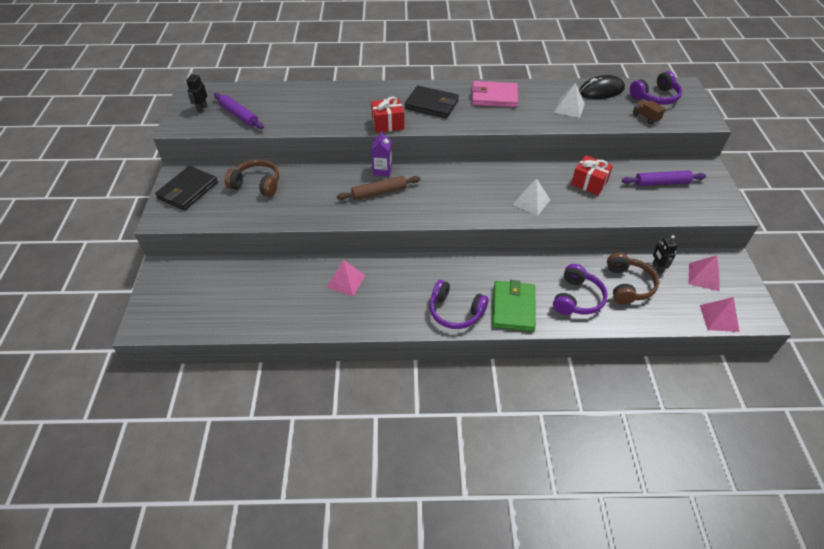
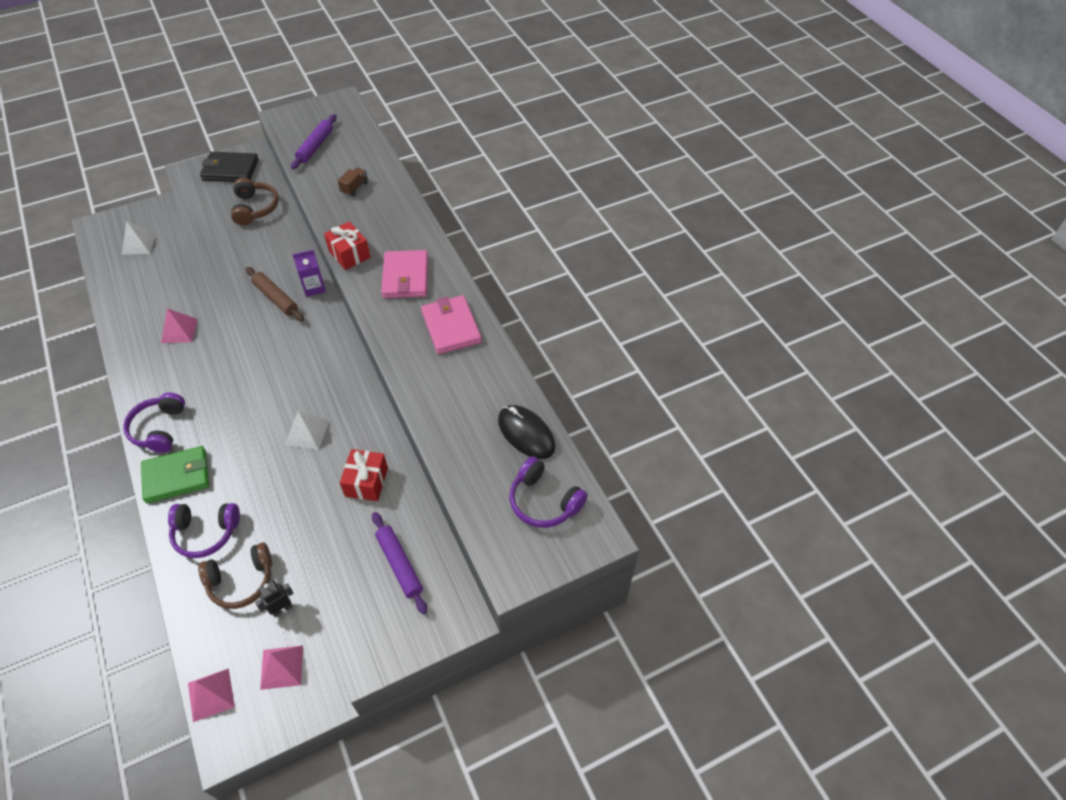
camera: 65 degrees right, 5 degrees up
(202, 108) = (316, 119): black robot -> none
(432, 104) = (405, 277): black wallet -> pink wallet
(569, 108) = (463, 408): white pyramid -> white pyramid (139, 244)
(646, 117) = (483, 498): brown truck -> brown truck (354, 187)

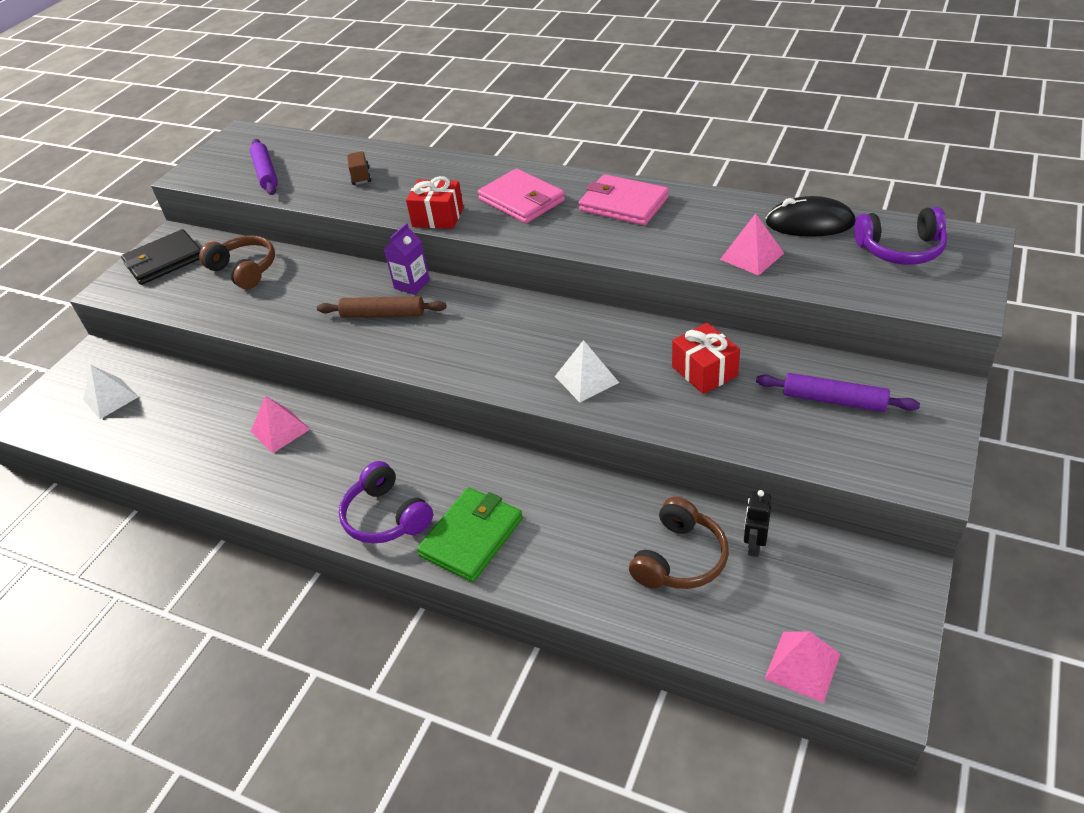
camera: 35 degrees left, 10 degrees down
(206, 533) = (579, 553): purple headphones -> none
(282, 667) = (829, 585): pink pyramid -> pink pyramid (752, 256)

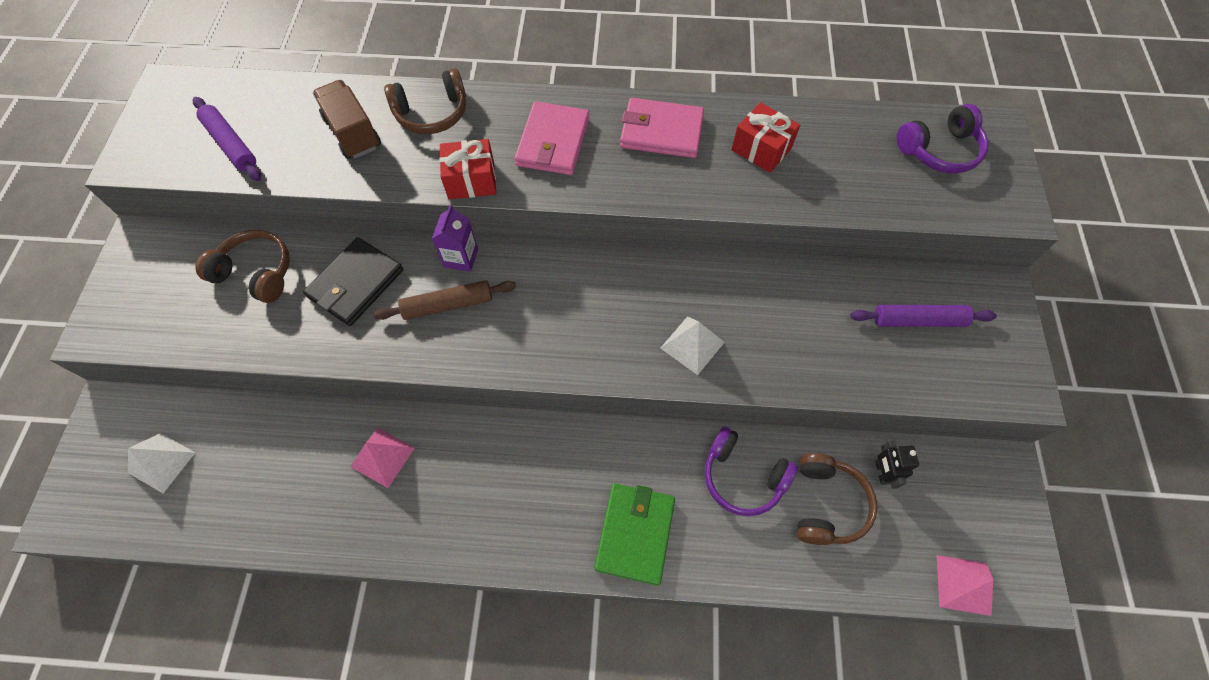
camera: 25 degrees left, 20 degrees up
(164, 260) = (146, 277): black wallet -> black wallet (356, 284)
(361, 176) = (353, 133): brown truck -> brown truck, size x1.73
(386, 516) = (542, 533): purple headphones -> purple headphones (742, 477)
(431, 171) = (432, 113): none -> brown headphones
(521, 200) = (553, 142): pink wallet -> pink wallet turned 75 degrees clockwise
(704, 371) = (796, 311): red gift -> red gift (761, 149)
(752, 256) = (813, 181): pink pyramid -> none
(809, 223) = (848, 130): black mouse -> none

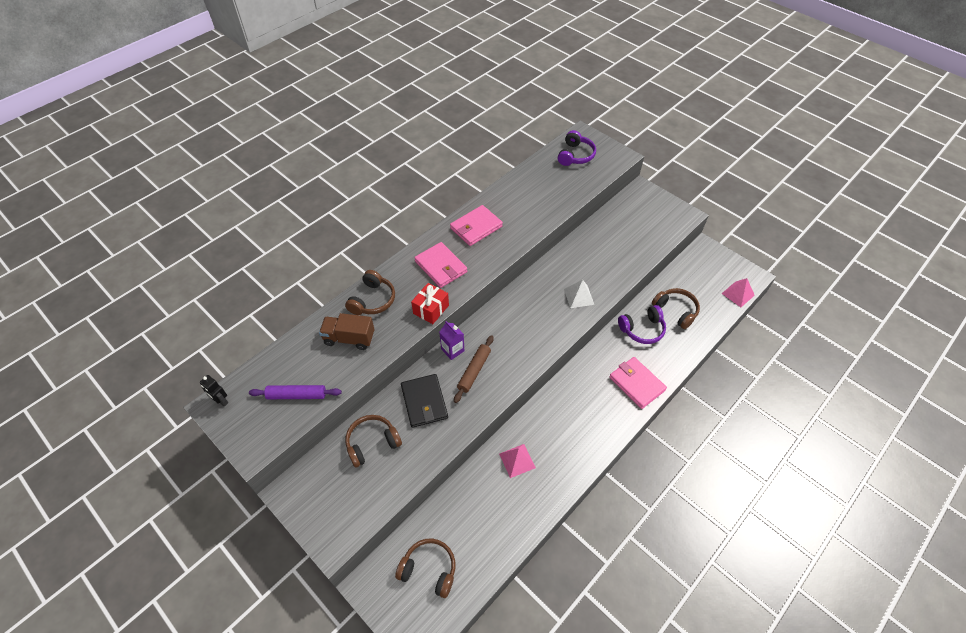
camera: 50 degrees left, 10 degrees down
(161, 462) = (429, 570): white pyramid -> brown headphones
(635, 533) = (636, 383): green wallet -> pink wallet
(761, 149) = (519, 203): red gift -> none
(881, 472) = (677, 284): black robot -> black robot (221, 401)
(918, 320) = (632, 221): purple rolling pin -> none

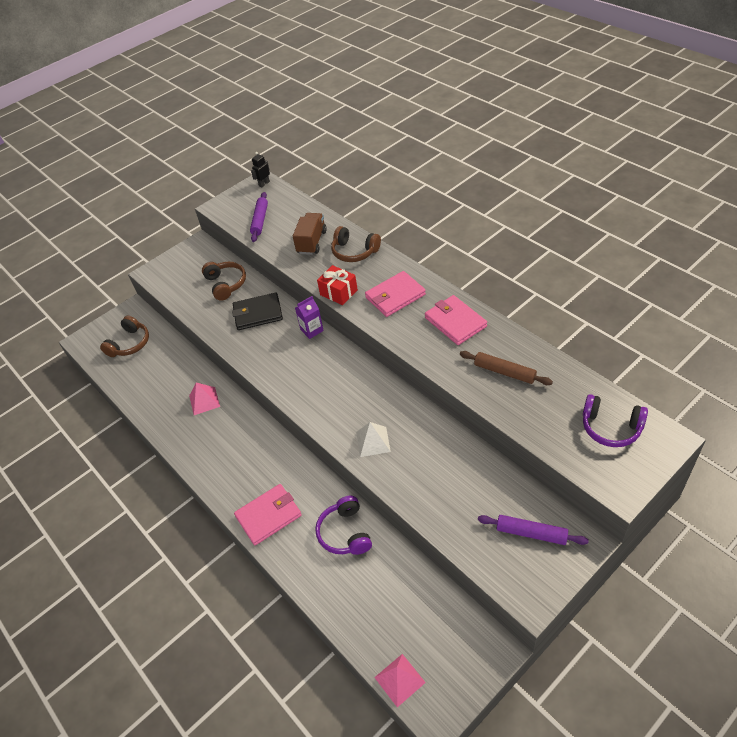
camera: 100 degrees right, 5 degrees down
(474, 371) = (284, 347): brown rolling pin -> brown rolling pin (504, 372)
(641, 212) = (531, 533): none -> purple rolling pin
(676, 311) = (372, 580): brown headphones -> none

